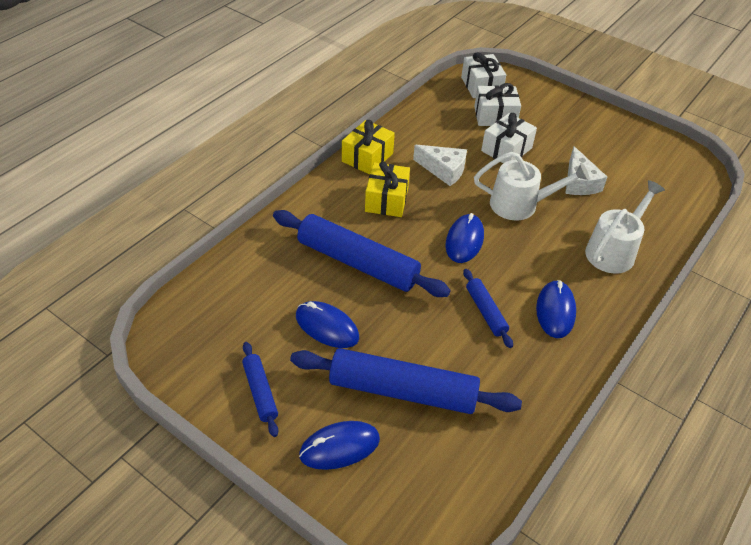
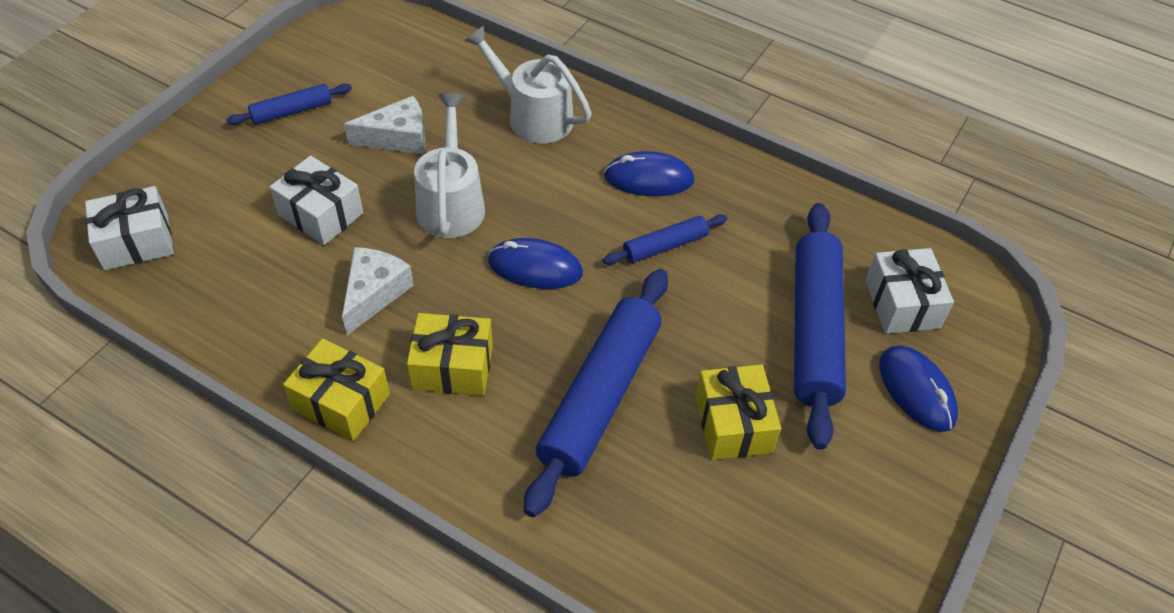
camera: 95 degrees left, 5 degrees up
(260, 392) = (866, 492): blue rolling pin -> blue rolling pin (292, 111)
(327, 327) = (733, 424): blue mouse -> yellow gift
(495, 116) = (229, 225): white gift -> white gift (902, 304)

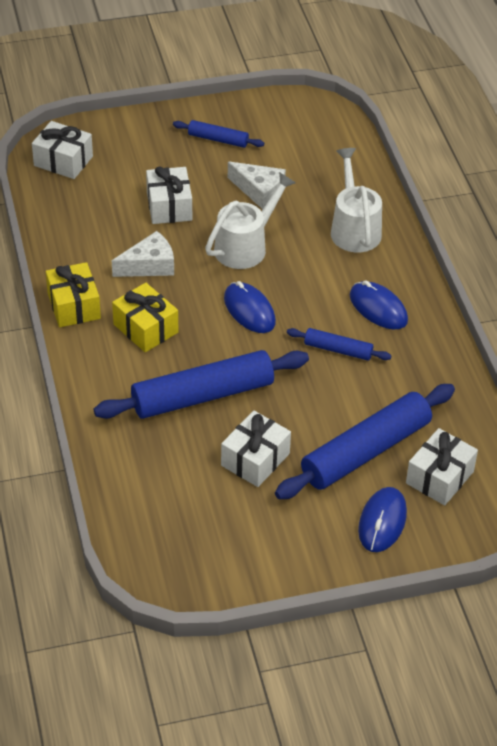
camera: 45 degrees right, 5 degrees down
(733, 424) = (255, 459): yellow gift -> white gift

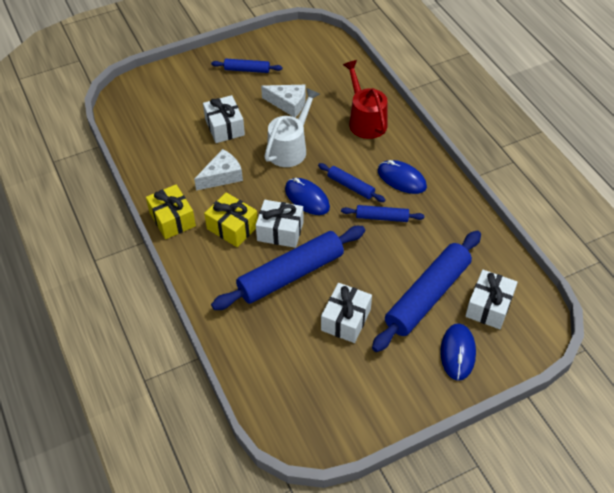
camera: 10 degrees left, 5 degrees up
(63, 161) = (136, 106): white gift -> white gift (280, 231)
(309, 306) = (350, 186): none -> blue rolling pin
(354, 228) = (365, 120): white watering can -> red watering can

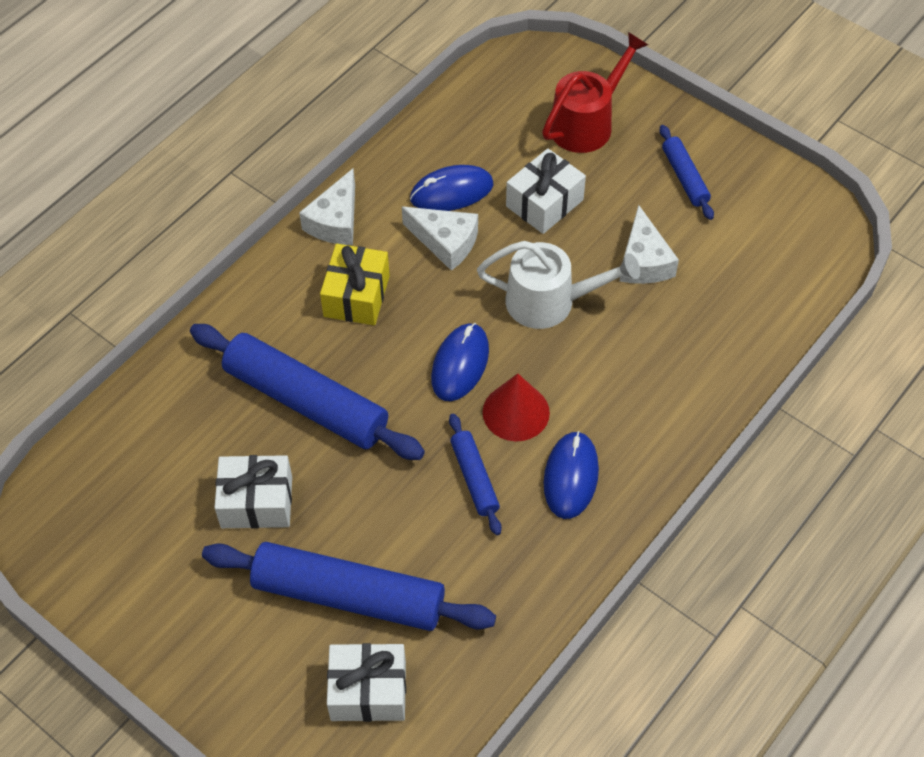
camera: 65 degrees right, 5 degrees up
(172, 219) = (335, 221): yellow gift -> white cheese
(280, 231) = (379, 356): white gift -> none
(350, 186) = (516, 412): blue rolling pin -> red cone
(365, 120) = (672, 378): red watering can -> red watering can (587, 122)
(457, 353) = (261, 673): blue mouse -> blue mouse (451, 192)

